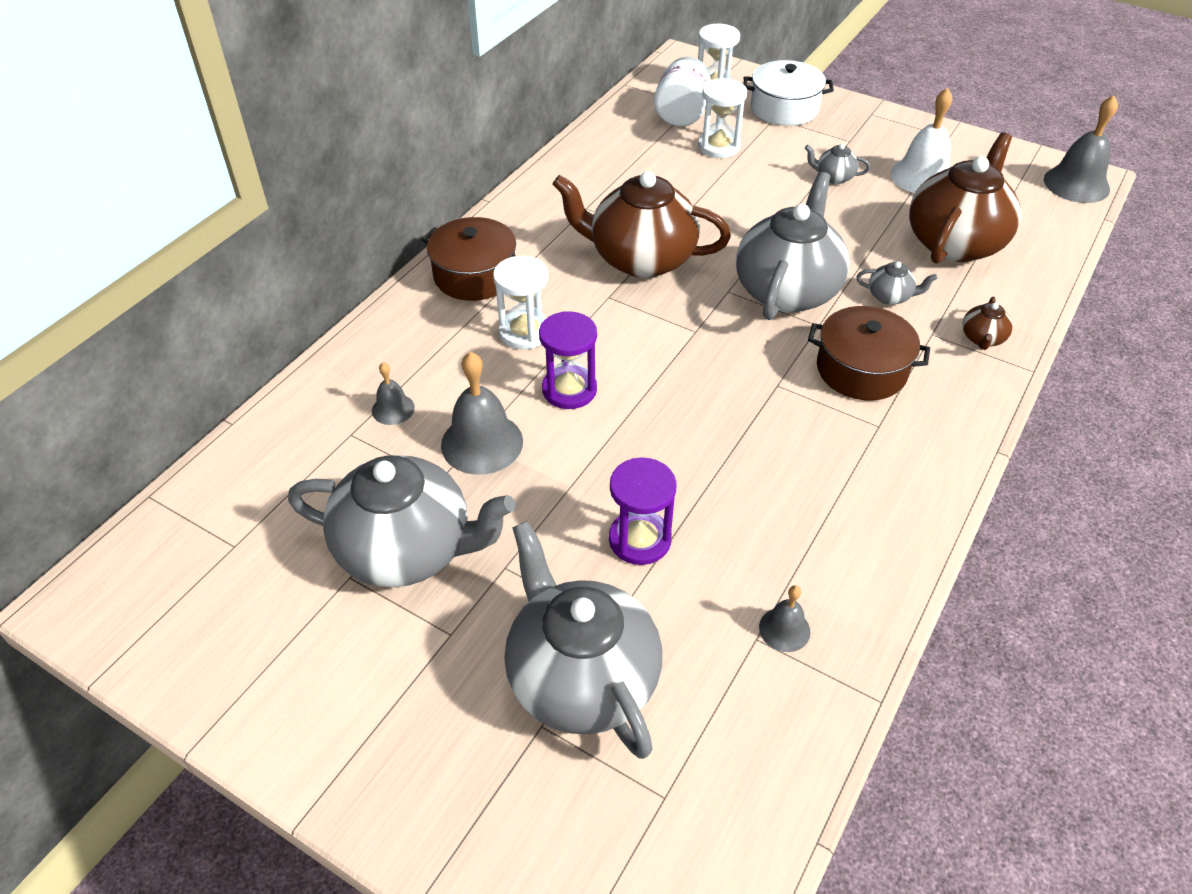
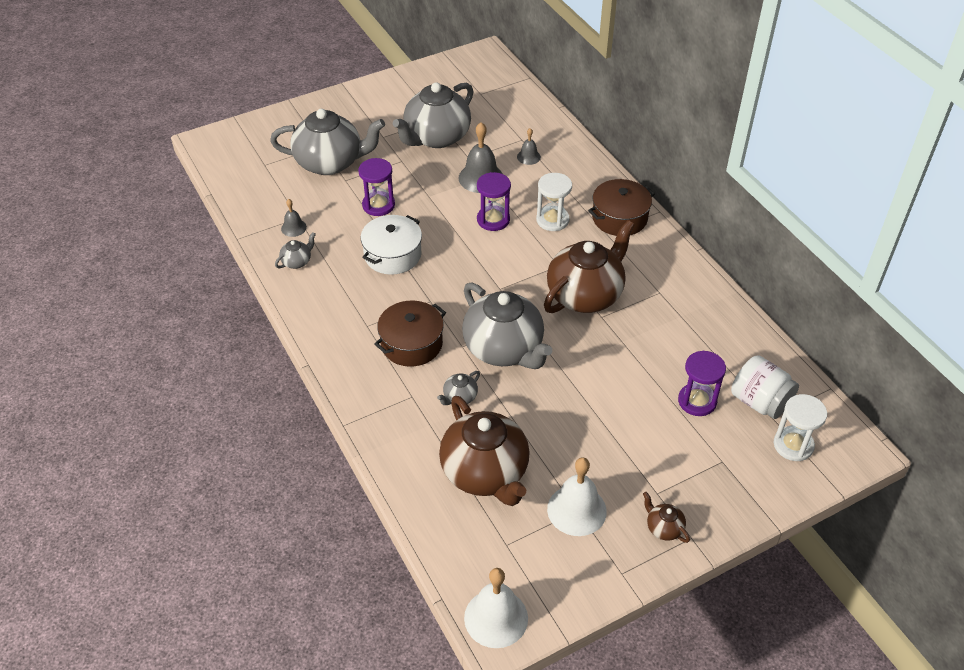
camera: 120 degrees right, 0 degrees up
(719, 146) = (697, 401): white hourglass -> purple hourglass
(784, 108) = (734, 477): white pot -> white pot (393, 255)
(834, 177) = (612, 450): grey teapot -> grey teapot (297, 262)
(982, 339) = (388, 419): brown teapot -> brown teapot (663, 528)
(1076, 184) = (496, 618): grey bell -> white bell

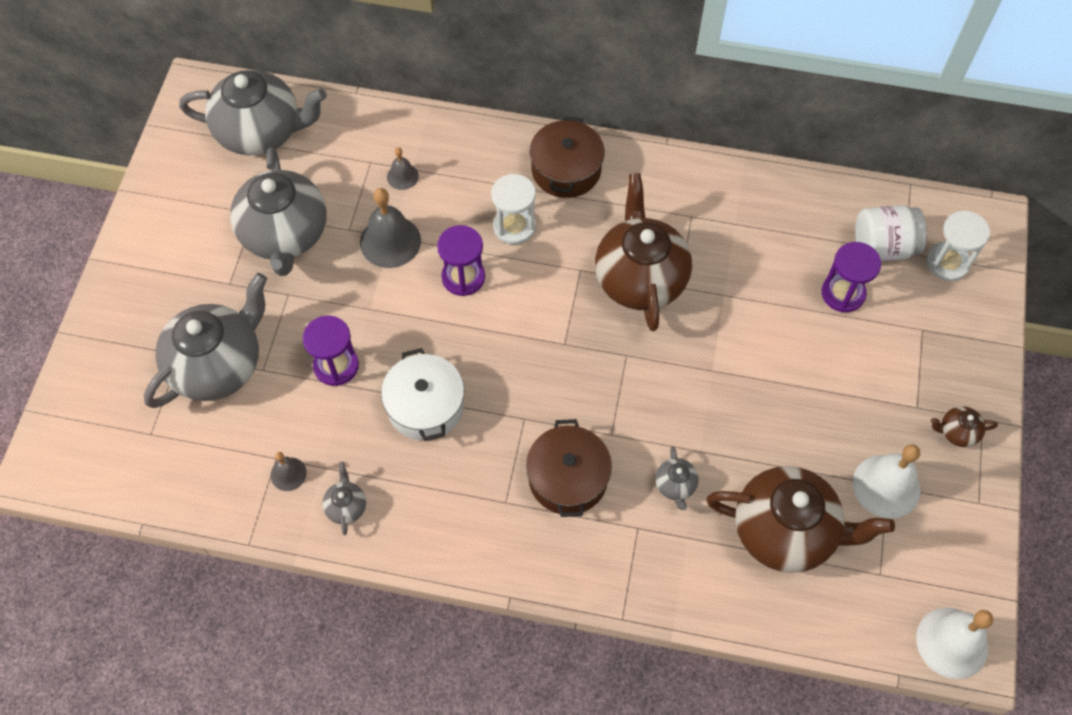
camera: 50 degrees left, 15 degrees up
(504, 349) = (647, 400): grey teapot -> grey teapot (261, 132)

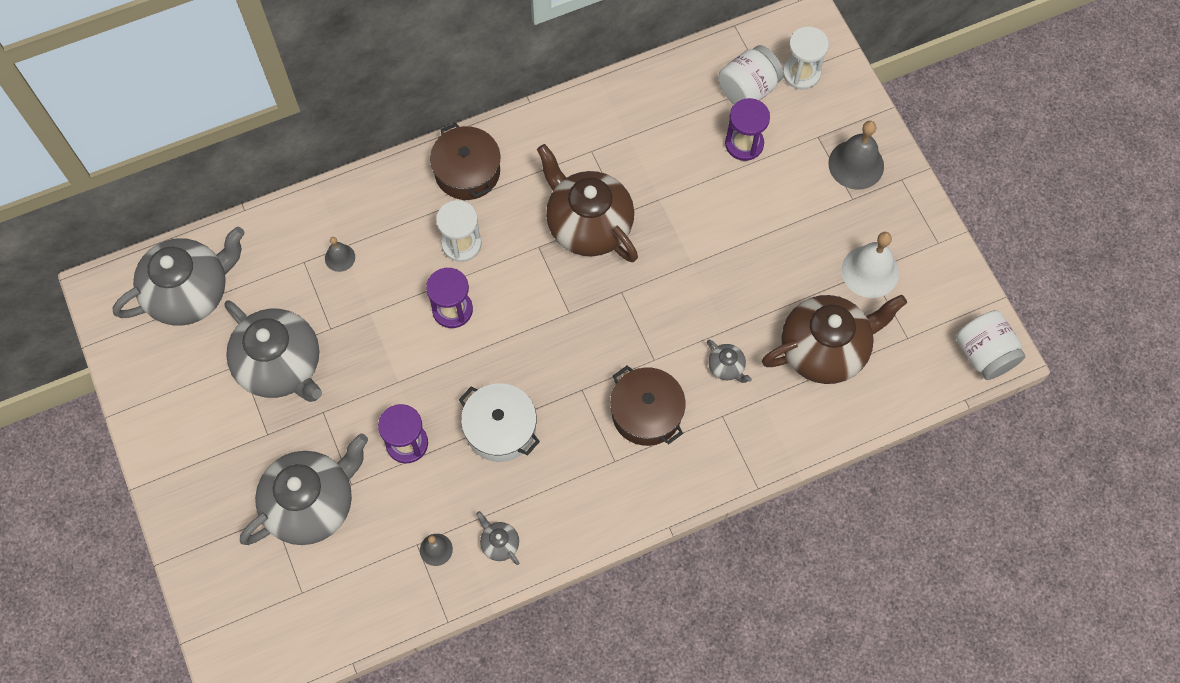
camera: 35 degrees left, 5 degrees up
(218, 365) = (312, 504): grey teapot -> grey teapot turned 45 degrees clockwise
(390, 241) = (372, 317): grey bell -> grey bell (856, 164)
(952, 642) = (984, 354): white bell -> white jar
(957, 432) = (891, 200): brown teapot -> none

